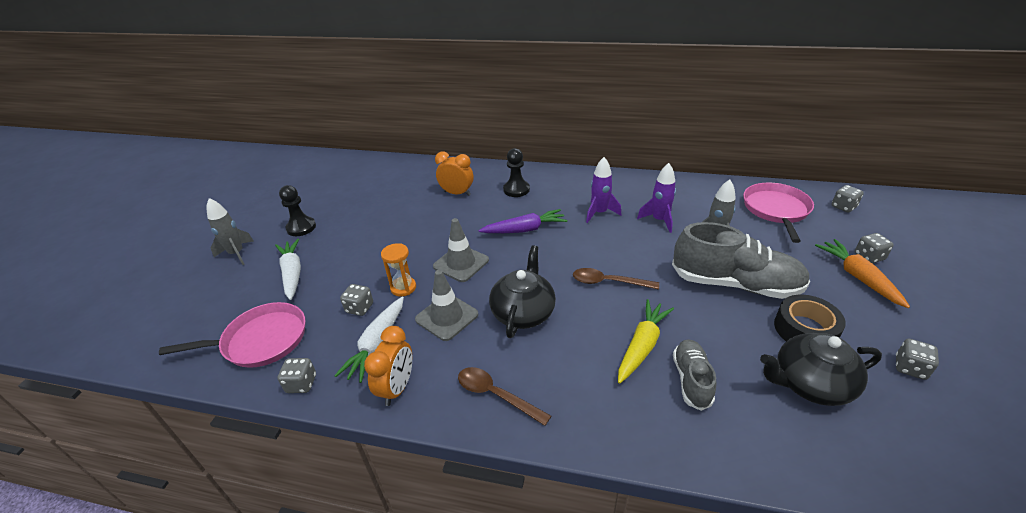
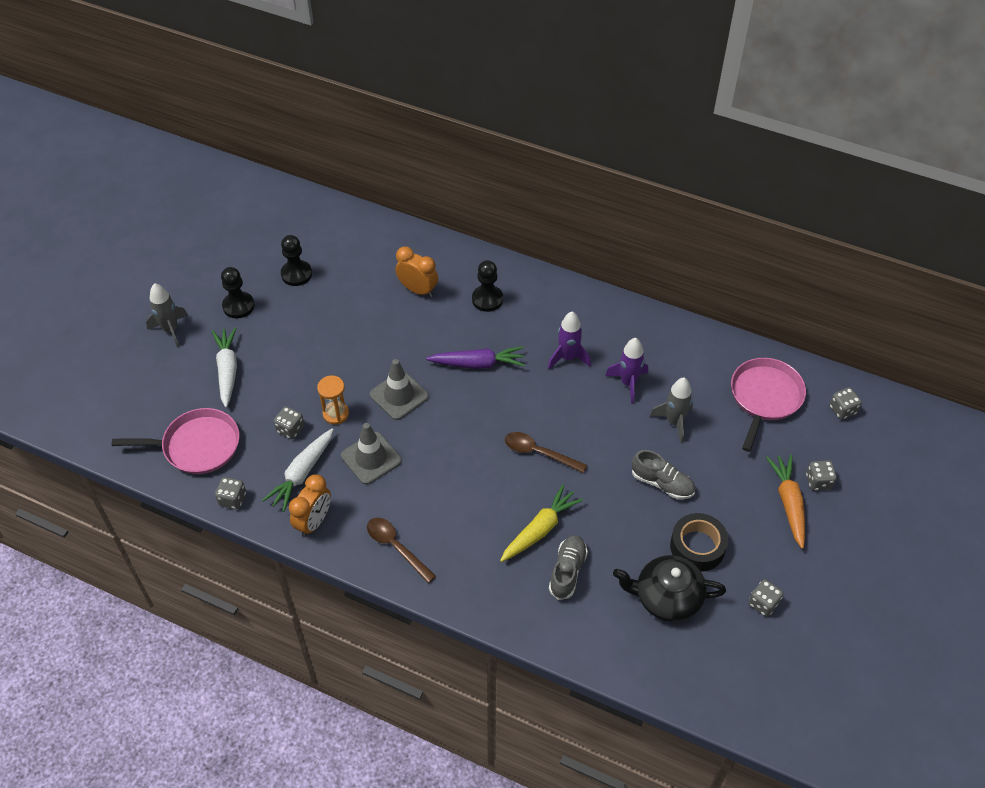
camera: 10 degrees right, 15 degrees up
(351, 200) = (296, 274): none -> black pawn
(523, 312) = (444, 469): black teapot -> none
(735, 284) = (662, 483): grey shoe -> grey shoe, size x0.54

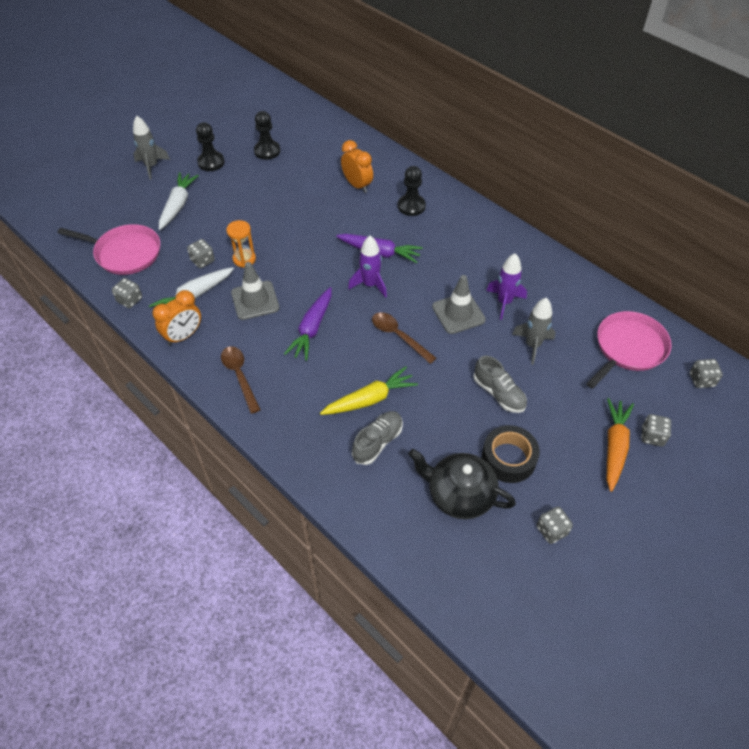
camera: 20 degrees right, 0 degrees up
(399, 395) = (302, 259): grey traffic cone -> grey traffic cone (458, 313)
(446, 472) = (312, 329): none -> purple carrot
(568, 357) = (459, 268): purple rocket -> purple rocket (370, 285)

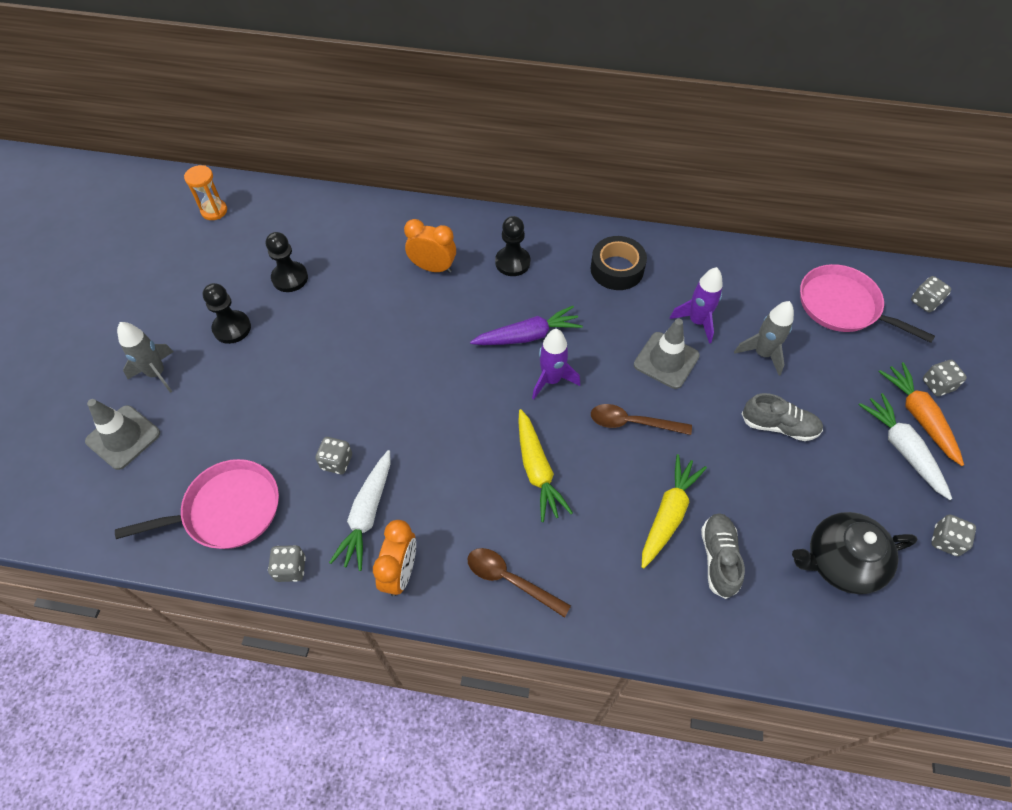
camera: 35 degrees left, 5 degrees up
(178, 205) = (239, 407): white carrot -> white carrot (902, 449)
(244, 259) = (385, 430): orange hourglass -> orange hourglass (214, 211)
(255, 300) = (444, 475): grey traffic cone -> grey traffic cone (123, 437)
(312, 329) = (537, 470): purple carrot -> yellow carrot
(508, 458) = (847, 491): black tape -> black tape (617, 269)
(628, 348) = (842, 306): pink pan -> pink pan turned 60 degrees counterclockwise

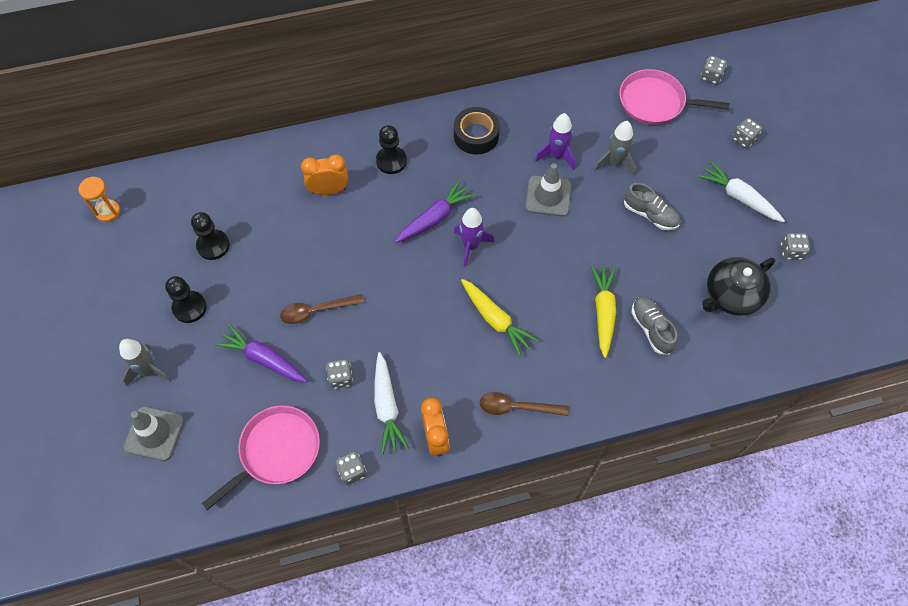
camera: 25 degrees left, 5 degrees up
(271, 408) = (263, 359): none -> purple carrot
(632, 423) = (546, 255): brown spoon -> brown spoon (316, 311)
(779, 426) = (650, 214): grey shoe -> grey shoe turned 45 degrees clockwise
(918, 416) = (740, 168): orange carrot -> none

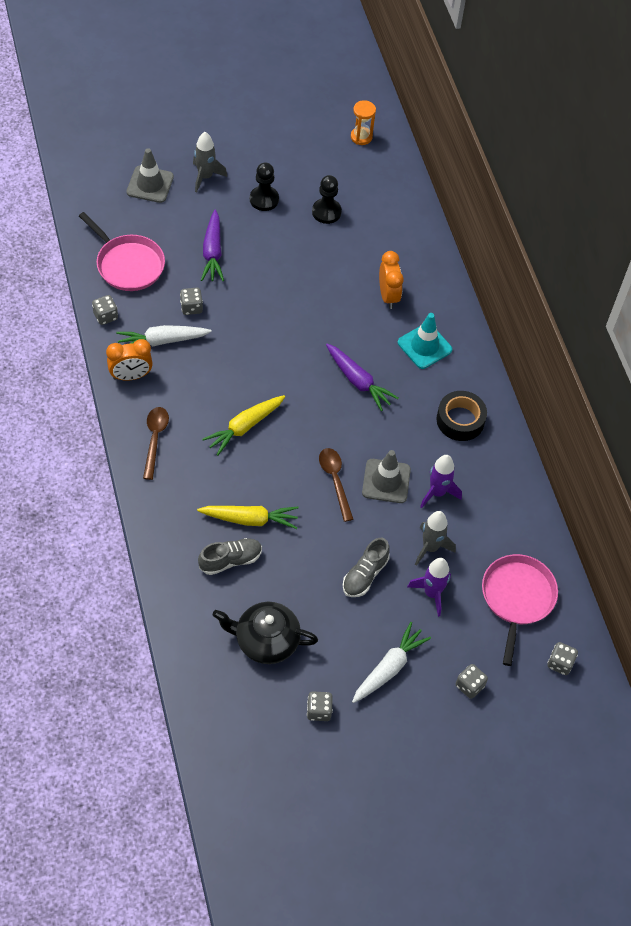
camera: 85 degrees right, 5 degrees down
(263, 359) = (212, 252): purple carrot -> purple carrot turned 150 degrees clockwise
(316, 311) = (258, 289): brown spoon -> brown spoon (335, 481)
(391, 161) = (424, 346): black pawn -> turquoise traffic cone
(471, 246) = (326, 410): purple rocket -> purple rocket (432, 593)
(731, 295) = (266, 640): black teapot -> black teapot turned 45 degrees counterclockwise

